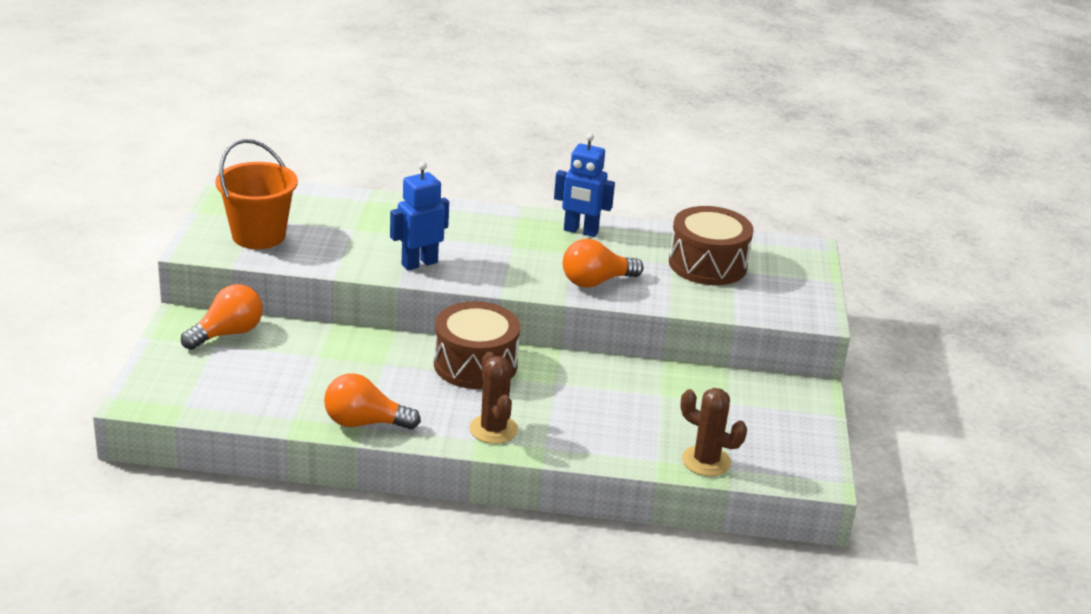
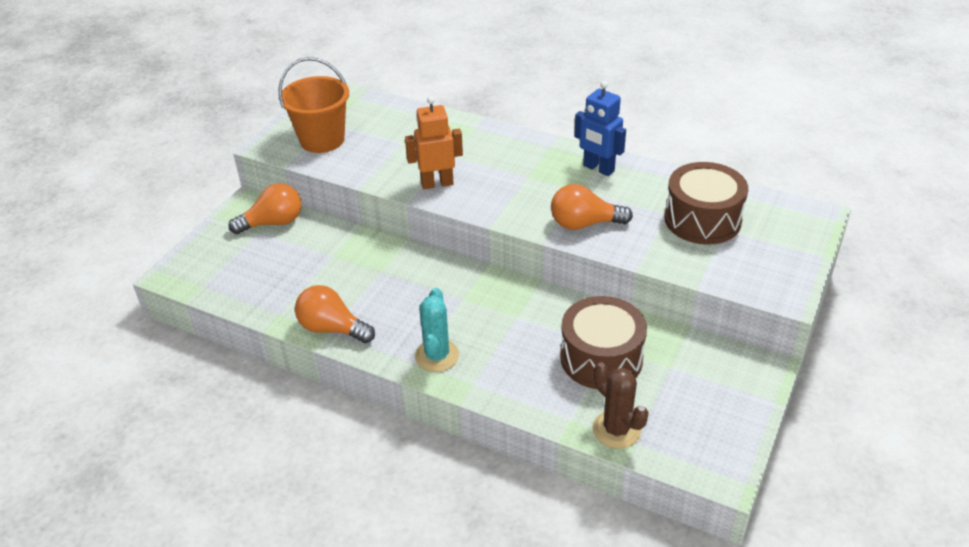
camera: 25 degrees right, 10 degrees up
(419, 263) = (437, 183): blue robot -> orange robot
(475, 364) = (456, 285): brown drum -> brown drum (601, 358)
(493, 429) = (437, 356): brown cactus -> turquoise cactus

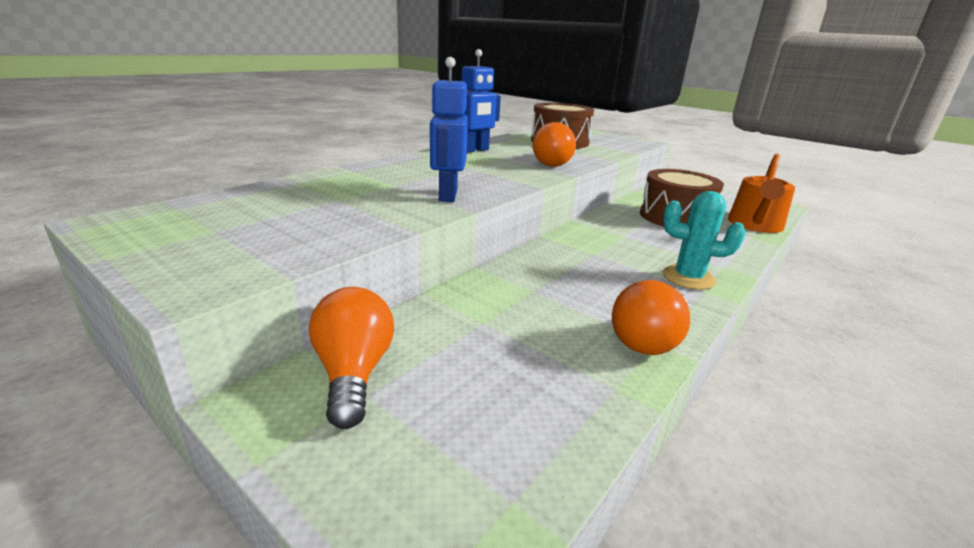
camera: 80 degrees left, 15 degrees down
(322, 140) = (252, 241): orange bucket -> none
(437, 183) = (447, 195): orange robot -> blue robot
(616, 429) = (755, 225): brown cactus -> orange watering can

